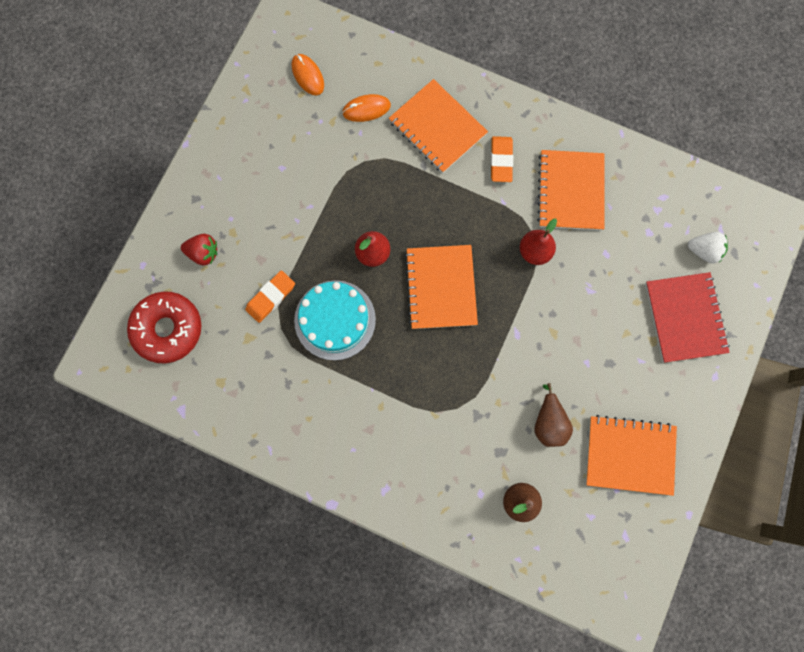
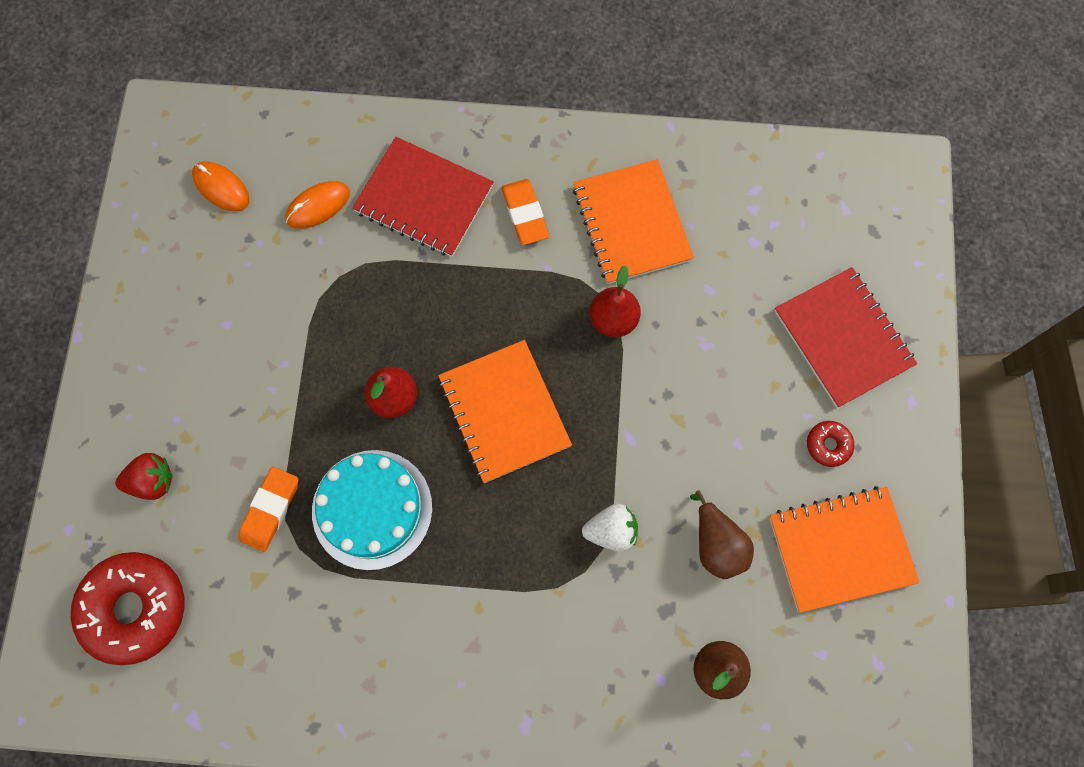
camera: 20 degrees left, 5 degrees down
(437, 128) = (424, 199): orange notebook -> red notebook
(647, 385) = (828, 445): none -> red donut
(703, 251) = (833, 242): white strawberry -> white strawberry (611, 531)

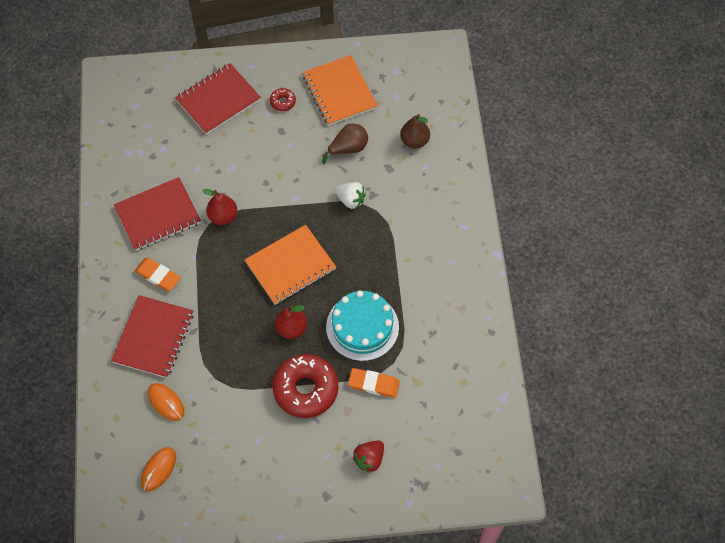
camera: 100 degrees left, 10 degrees down
(135, 608) = (448, 448): red donut -> red donut (305, 389)
(152, 481) = (369, 459): red strawberry -> red strawberry turned 120 degrees counterclockwise
(525, 214) = (158, 276): orange eraser -> orange eraser turned 60 degrees clockwise
(611, 531) = (351, 200): white strawberry -> white strawberry turned 135 degrees clockwise
(631, 223) = (158, 215): orange notebook -> red notebook

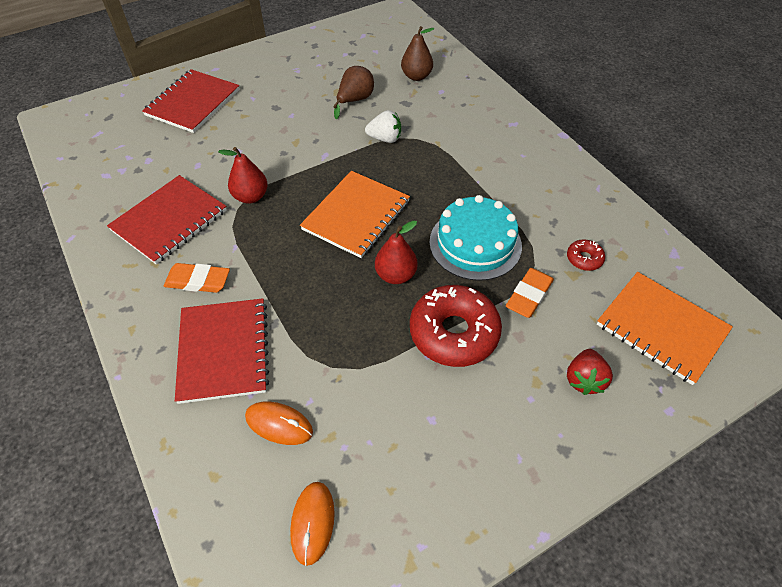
camera: 25 degrees left, 10 degrees down
(282, 102) = (264, 85): red donut -> red donut (584, 259)
(339, 92) = (318, 63): orange notebook -> orange notebook (661, 328)
(374, 384) = (529, 295): orange eraser -> orange eraser turned 45 degrees counterclockwise

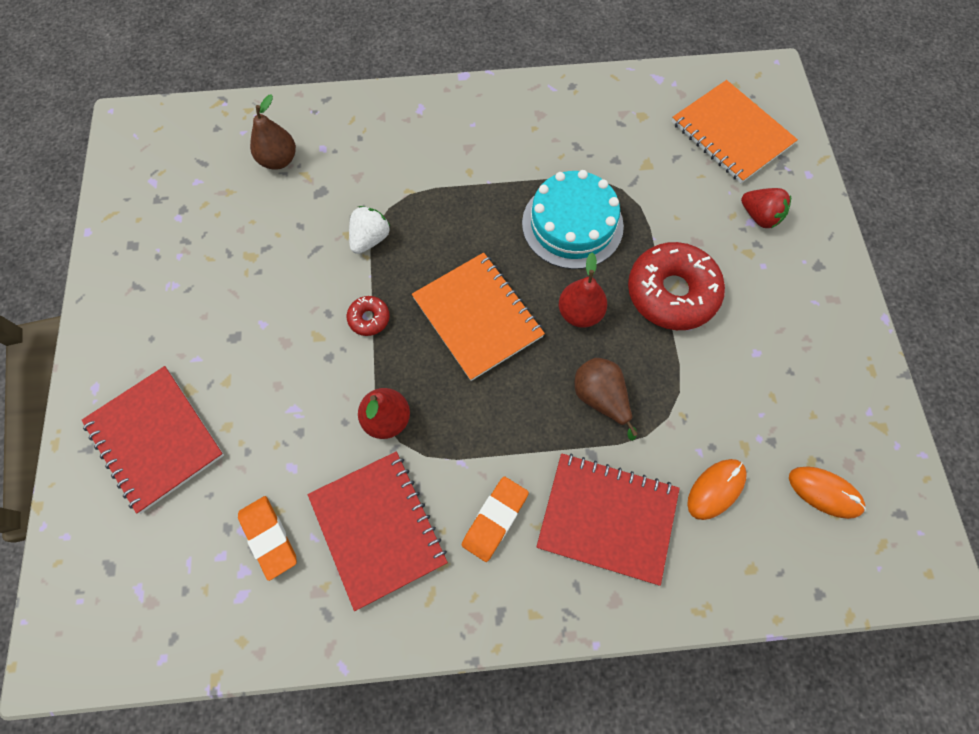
camera: 65 degrees left, 15 degrees up
(355, 100) = (280, 242): brown pear -> brown pear (601, 398)
(529, 295) = (655, 211): orange eraser -> orange eraser (269, 537)
(584, 259) = (633, 146): red donut -> red donut (369, 318)
(661, 328) = (731, 134): orange notebook -> orange notebook turned 75 degrees clockwise

